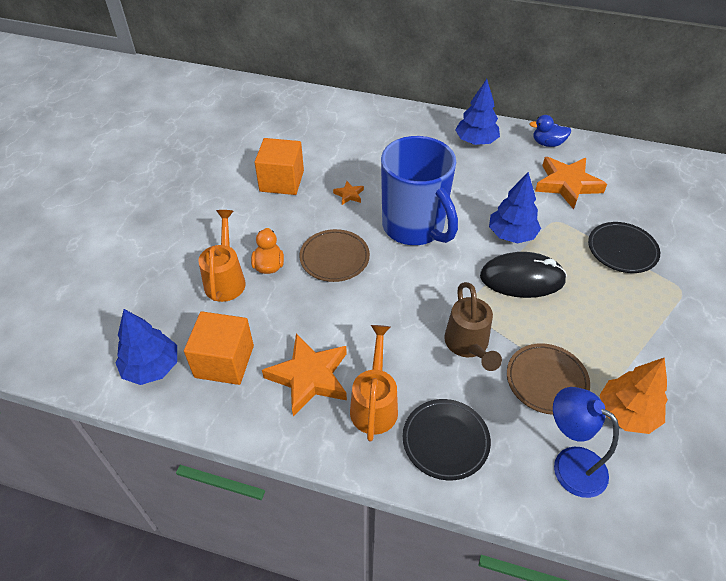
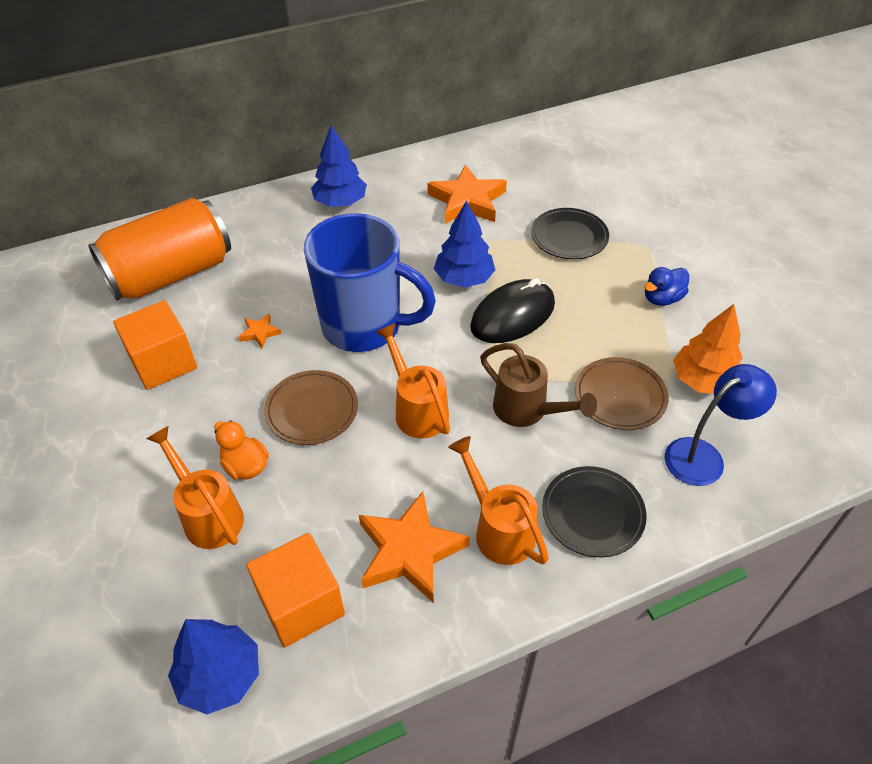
camera: 40 degrees left, 0 degrees up
(333, 133) = (171, 274): none -> orange can
(397, 298) = (417, 409): none -> orange watering can
(547, 143) = (412, 169): blue duck -> blue duck (662, 298)
(569, 464) = (704, 456): blue lamp -> blue lamp turned 150 degrees clockwise

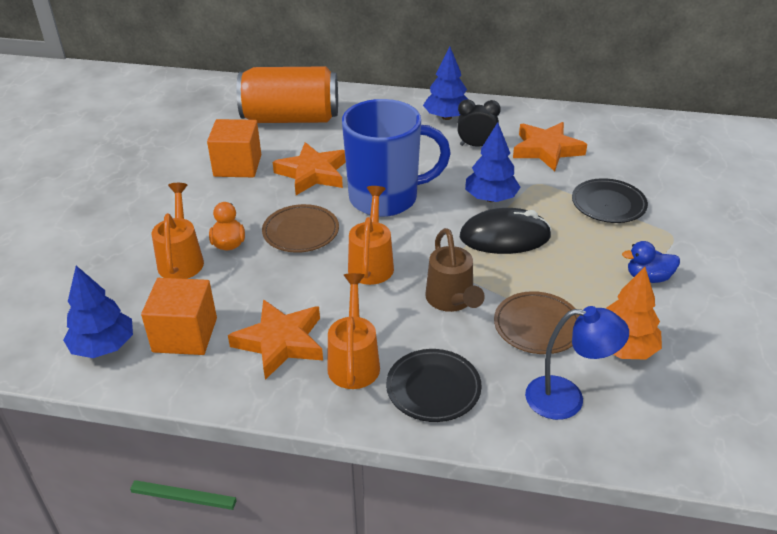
camera: 35 degrees right, 10 degrees down
(260, 333) = (312, 173): orange star -> orange star, size x2.23
(364, 326) = (386, 198): blue mug -> blue mug turned 60 degrees counterclockwise
(398, 224) = (476, 145): none -> black clock

